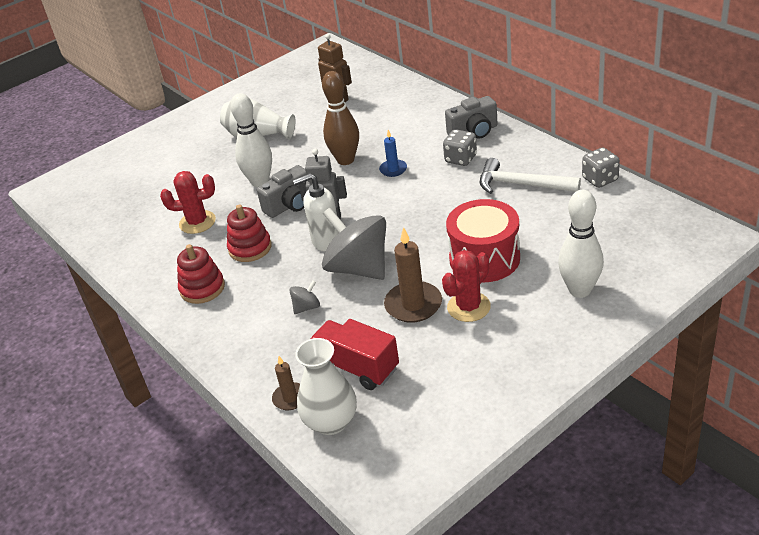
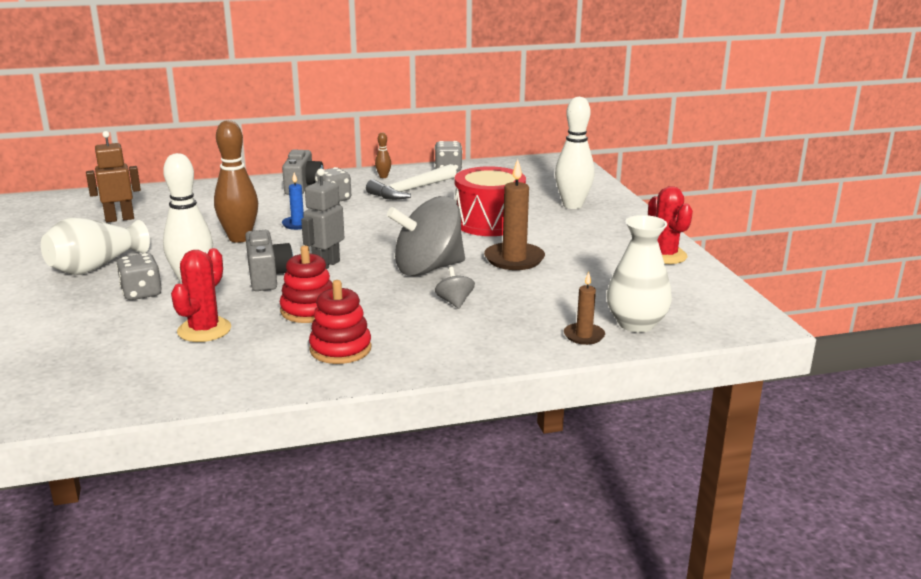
camera: 70 degrees left, 15 degrees down
(232, 172) = (141, 293): none -> grey dice
(326, 241) = (362, 273): white soap dispenser -> none
(356, 367) = (572, 298): red truck -> none
(468, 307) = (545, 241): red cactus -> red cactus (664, 255)
(540, 156) = (383, 177): none -> brown bowling pin

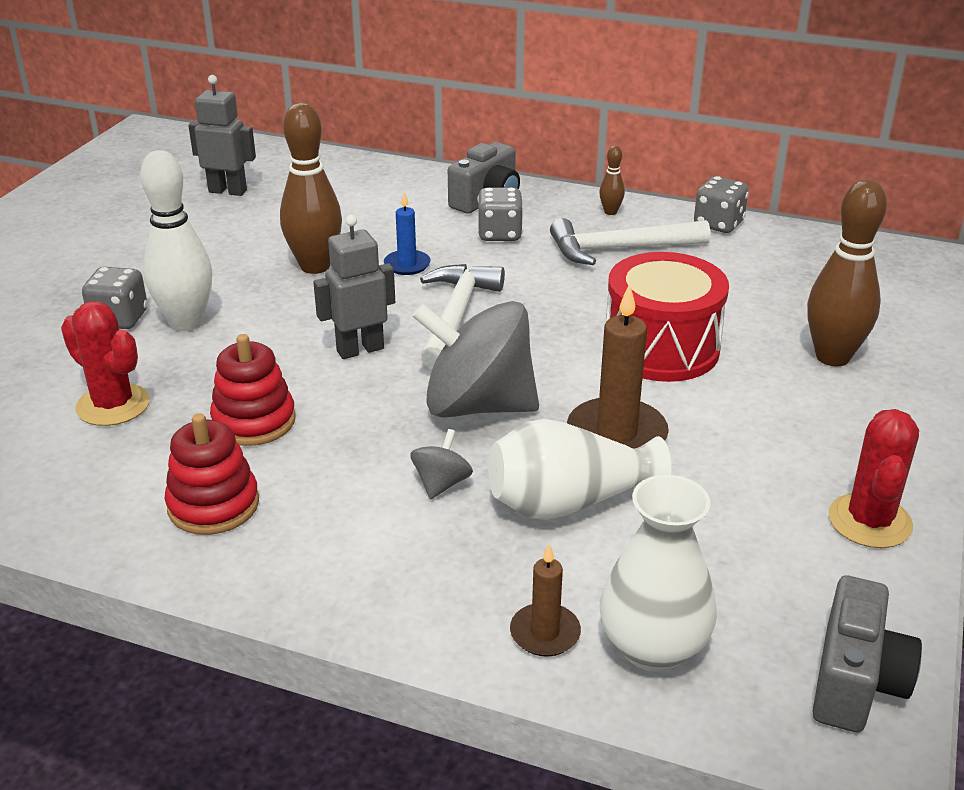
camera: 35 degrees right, 10 degrees up
(95, 267) = (123, 259): white vase -> white vase (568, 502)
(119, 219) = (228, 191): brown robot -> grey robot
(204, 330) = (113, 405): red cactus -> red cactus turned 75 degrees clockwise
(268, 277) = (273, 344): grey camera -> grey camera (855, 681)
(361, 238) = (456, 316): none -> white hammer
(572, 205) = (832, 357): white bowling pin -> brown bowling pin

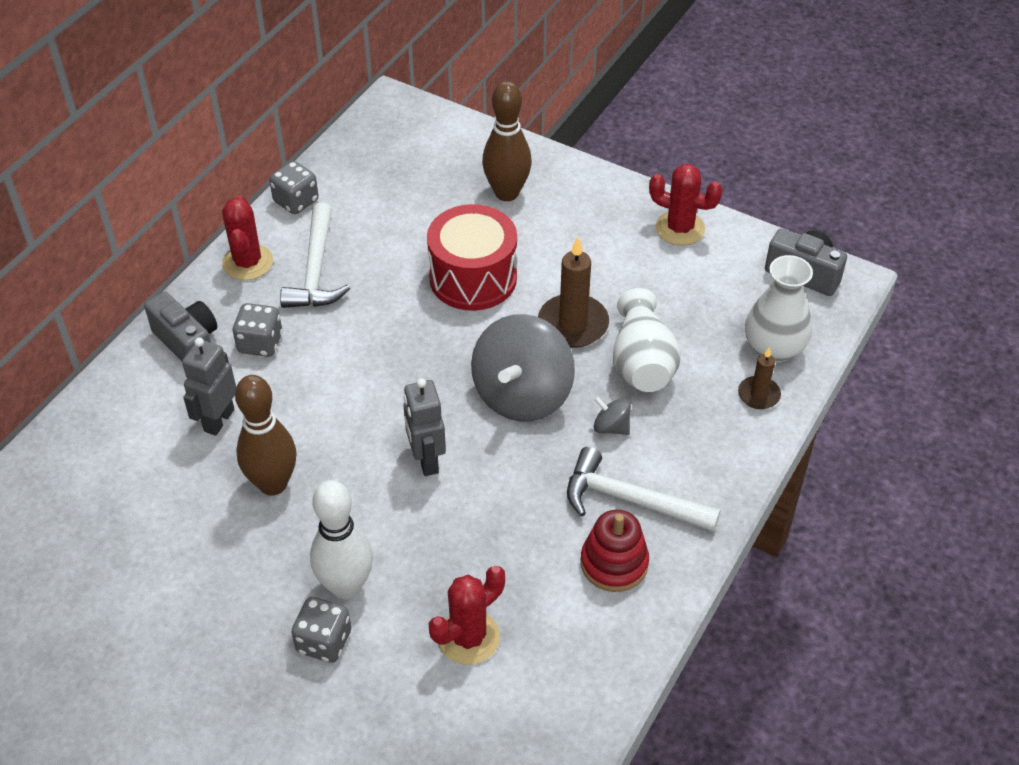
camera: 80 degrees left, 15 degrees up
(228, 191) = (77, 553): grey robot -> grey robot (218, 420)
(254, 421) = (513, 536): red stacking toy -> none
(407, 265) = (294, 415): blue candle -> none
(456, 316) = (391, 391): white hammer -> white hammer (631, 500)
(610, 212) = (247, 262): brown bowling pin -> red cactus

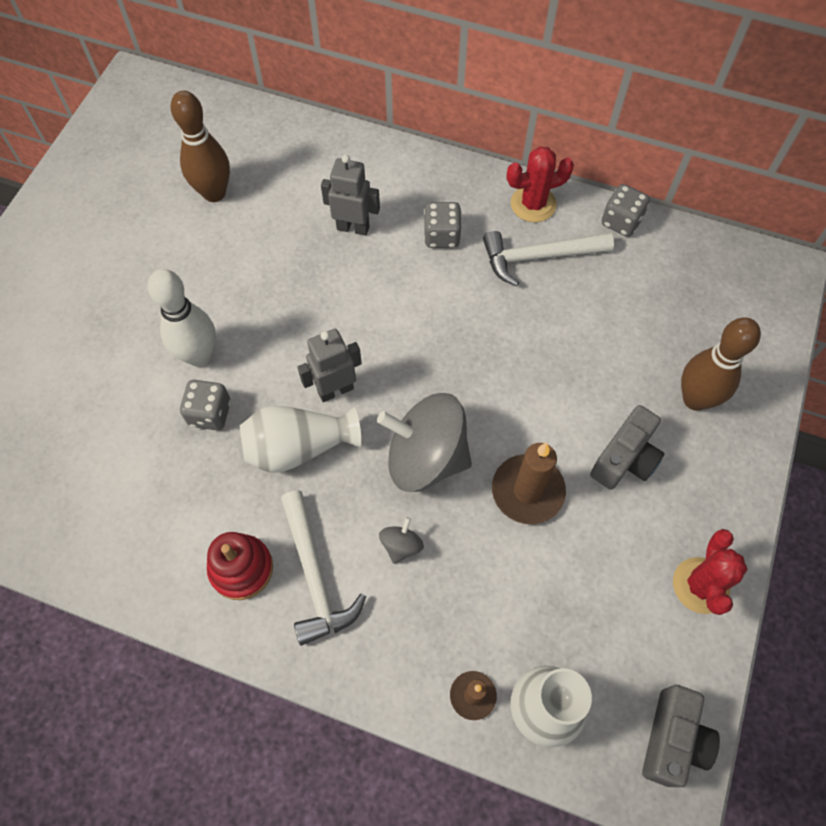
camera: 80 degrees right, 15 degrees up
(188, 343) = (431, 186): grey camera -> grey camera (625, 459)
(273, 484) = (294, 281): brown bowling pin -> brown bowling pin (214, 193)
(324, 641) = (147, 351): grey dice -> grey dice (210, 413)
(468, 637) = (156, 457): red cactus -> none
(473, 278) = (565, 388): red drum -> none
(631, 500) = (315, 575): white hammer -> white hammer turned 150 degrees clockwise
(642, 363) = (491, 566): white vase -> white vase (298, 447)

